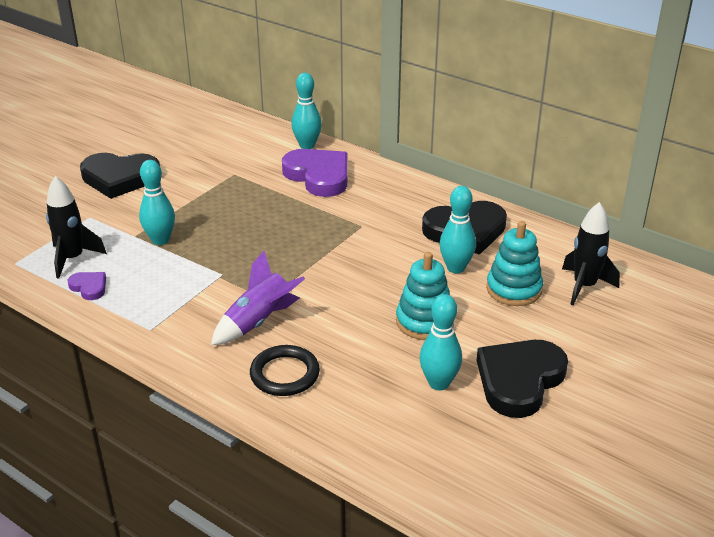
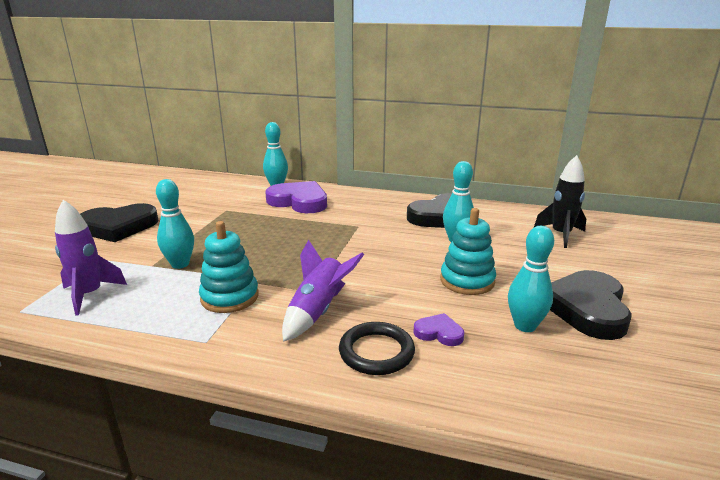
camera: 20 degrees left, 10 degrees down
(73, 259) = (90, 295): black rocket -> purple rocket
(89, 287) = (118, 316): purple heart -> purple heart (439, 333)
(513, 289) = (513, 246): turquoise stacking toy -> turquoise stacking toy (230, 297)

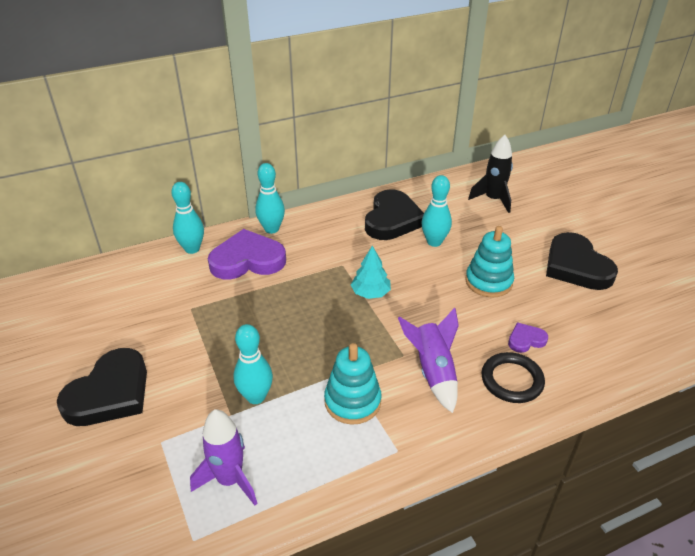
camera: 40 degrees left, 15 degrees up
(351, 247) = (370, 293): none -> turquoise tree
(525, 326) = (562, 303): turquoise bowling pin -> turquoise bowling pin (271, 229)

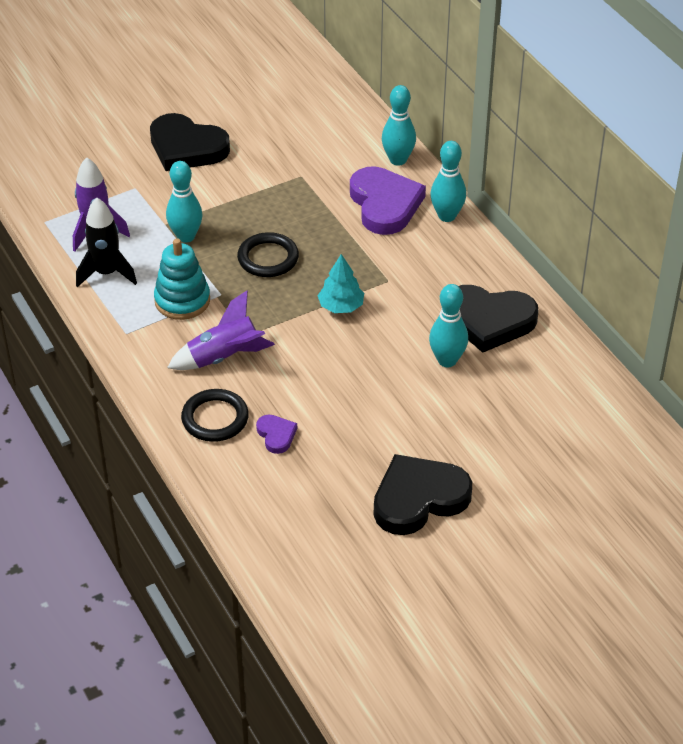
camera: 85 degrees right, 5 degrees up
(301, 336) = (268, 258): none -> black ring
(488, 282) = (374, 409): turquoise stacking toy -> none
(493, 199) = (560, 424): black rocket -> black rocket (107, 273)

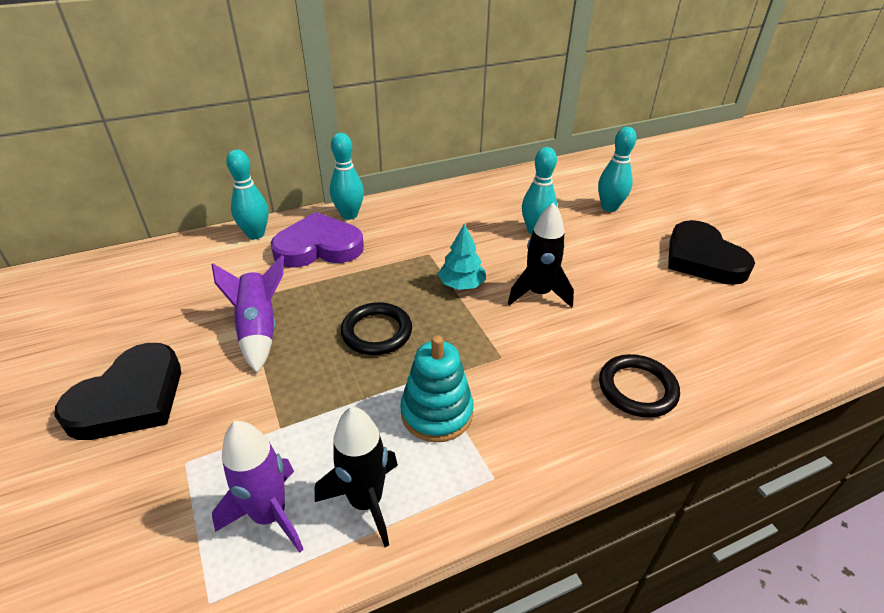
camera: 85 degrees left, 5 degrees down
(186, 236) = (314, 405): turquoise bowling pin -> turquoise bowling pin (609, 207)
(224, 357) = (538, 376): purple rocket -> purple rocket (259, 329)
(276, 435) = (650, 340): purple heart -> none
(335, 360) = (538, 293): none -> black rocket
(489, 320) = (487, 207): black heart -> none

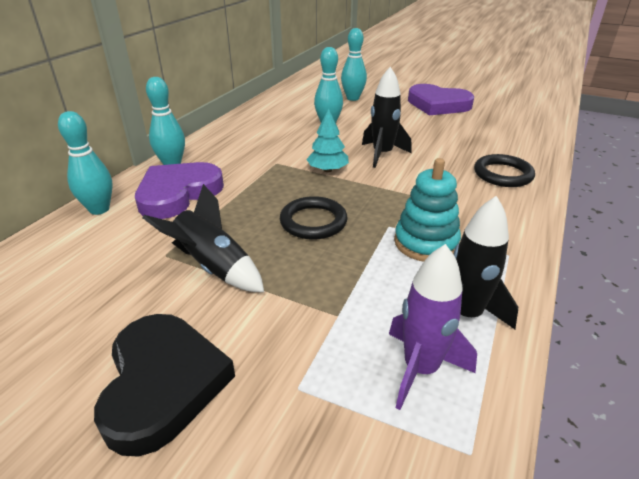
camera: 40 degrees left, 5 degrees down
(259, 329) = (213, 267): purple rocket -> black rocket
(702, 258) = (438, 104): black heart -> purple heart

